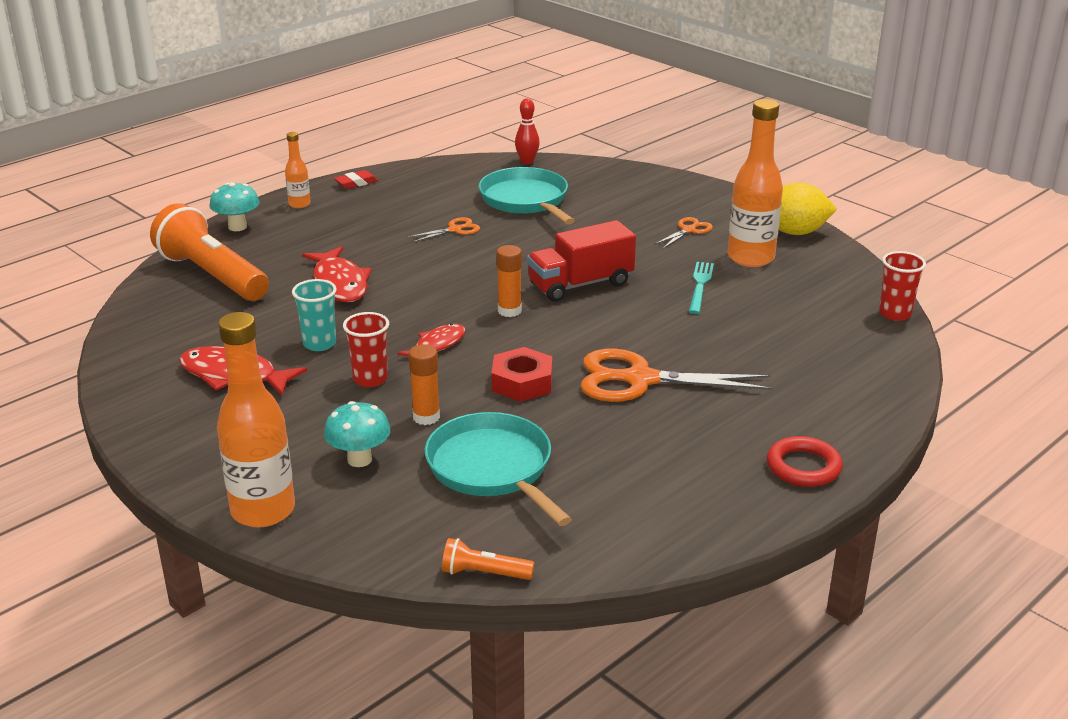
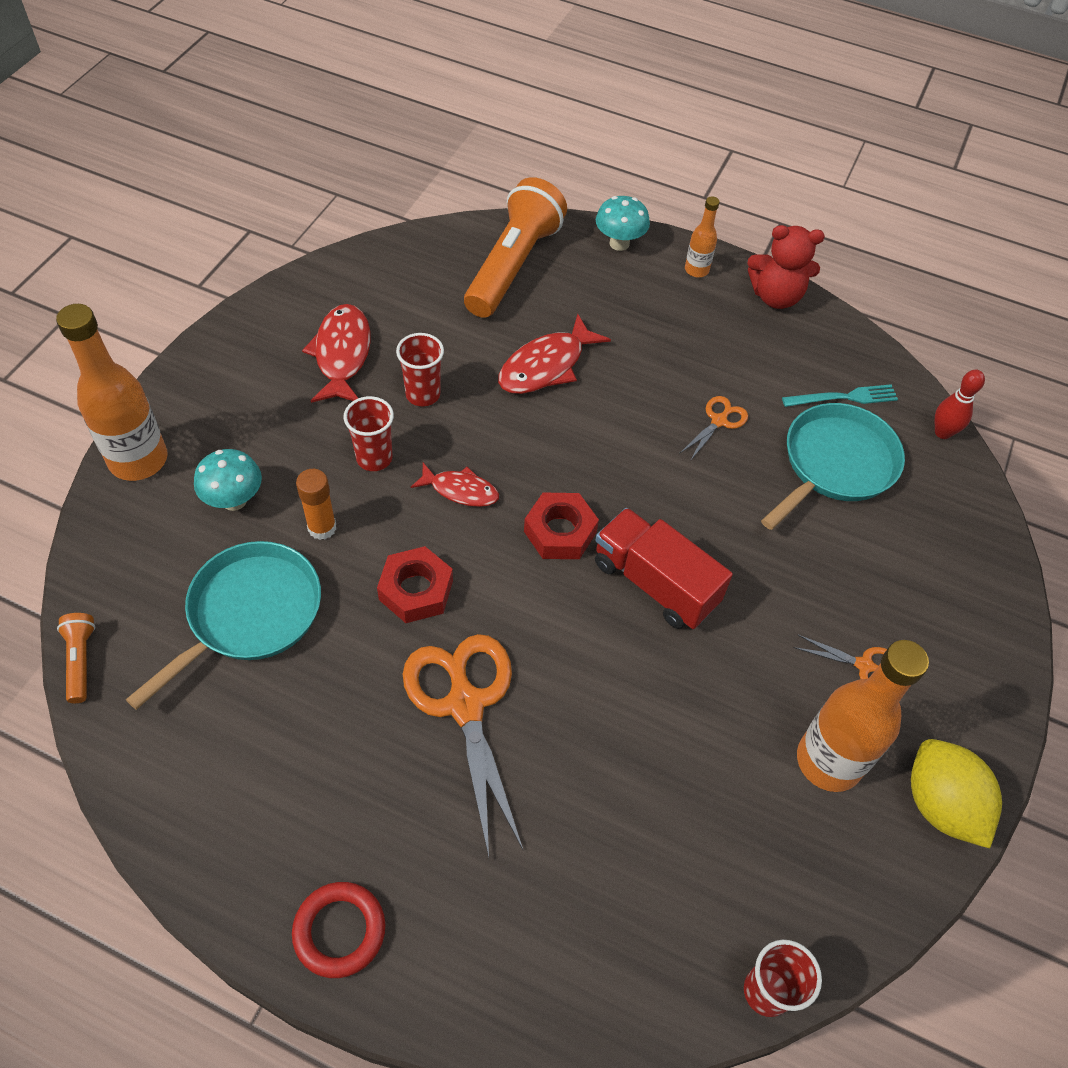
camera: 65 degrees right, 25 degrees up
(319, 344) = (423, 394): turquoise cup -> red cup
(356, 183) = (775, 296): red eraser -> red teddy bear
(455, 230) = (719, 421): orange scissors -> orange scissors turned 90 degrees counterclockwise
(509, 311) = (560, 532): orange glue stick -> red nut
(700, 285) = (719, 716): turquoise fork -> turquoise fork (843, 397)

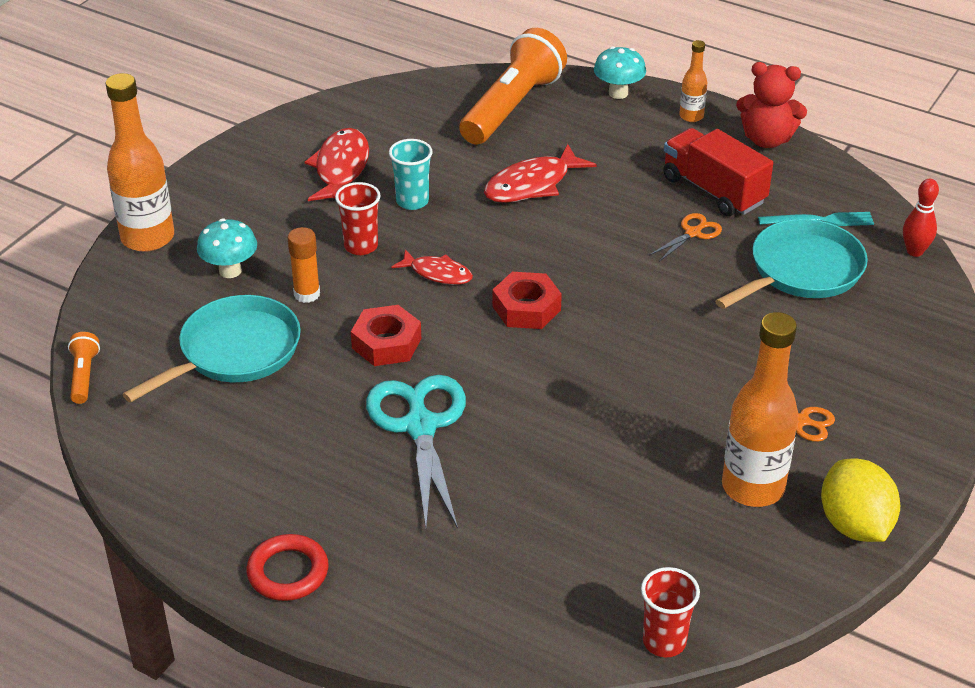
camera: 10 degrees right, 15 degrees down
(423, 394) = (412, 201): red cup -> turquoise cup
(465, 704) = (420, 426): orange scissors -> turquoise scissors
(655, 583) = (610, 350): red truck -> red truck (713, 190)

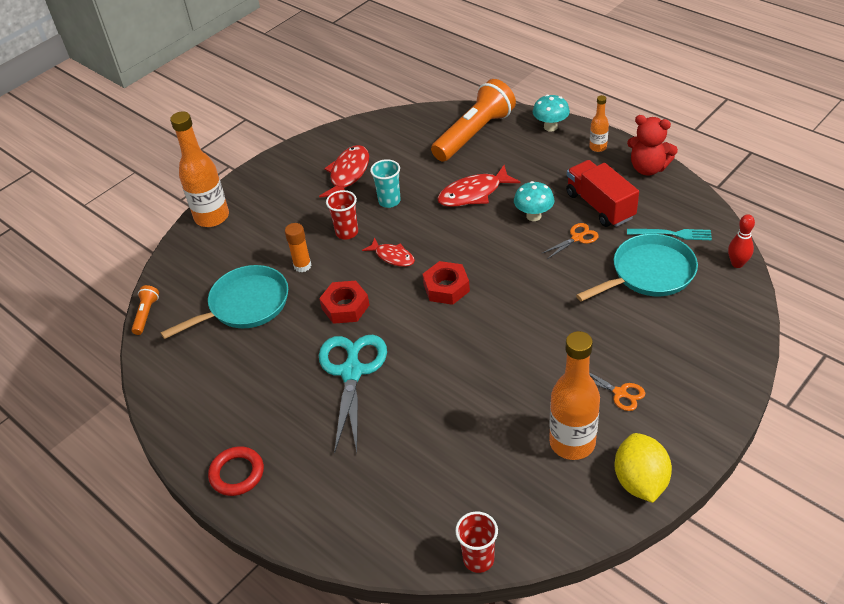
camera: 15 degrees right, 5 degrees up
(230, 271) = (257, 245): turquoise mushroom -> turquoise mushroom (533, 216)

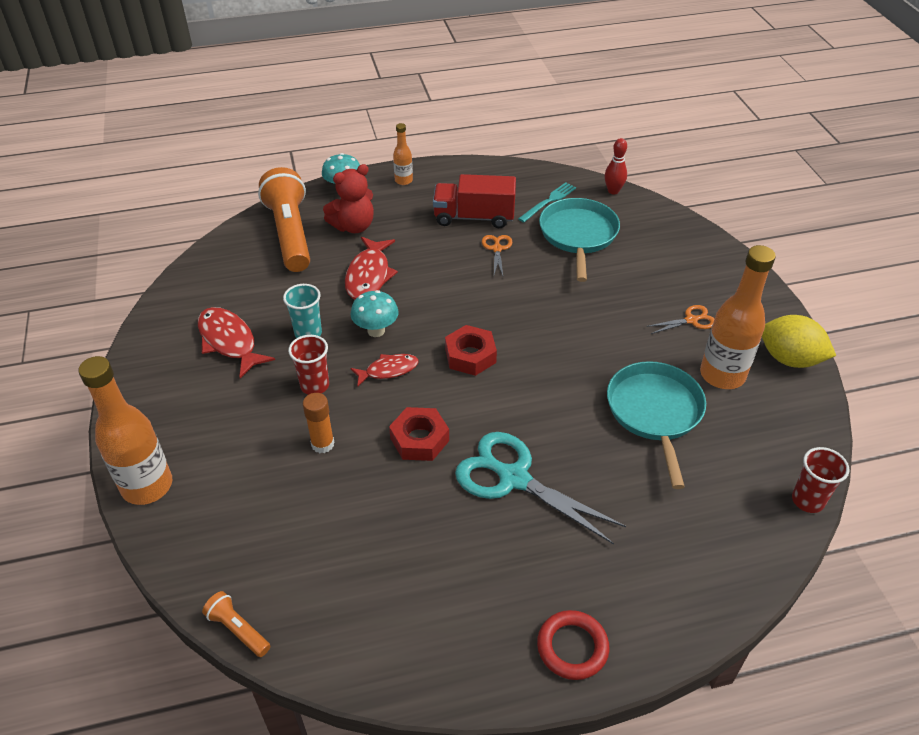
camera: 60 degrees left, 0 degrees up
(245, 305) = (327, 522): turquoise pan -> turquoise pan (655, 412)
(533, 216) = (442, 257): turquoise mushroom -> turquoise mushroom (376, 330)
(648, 168) = (461, 171): red teddy bear -> red teddy bear (353, 226)

